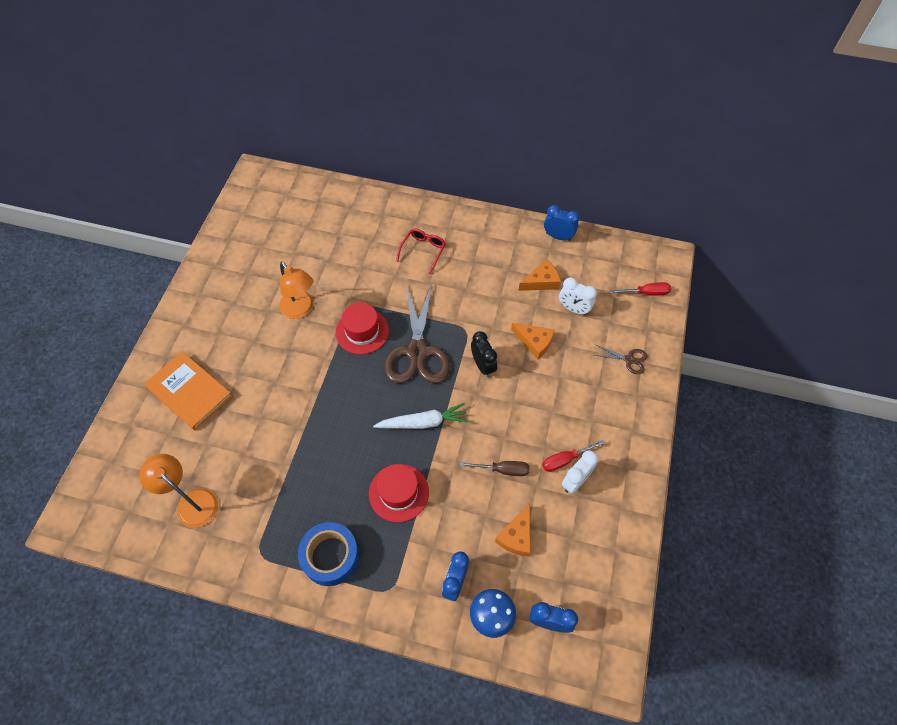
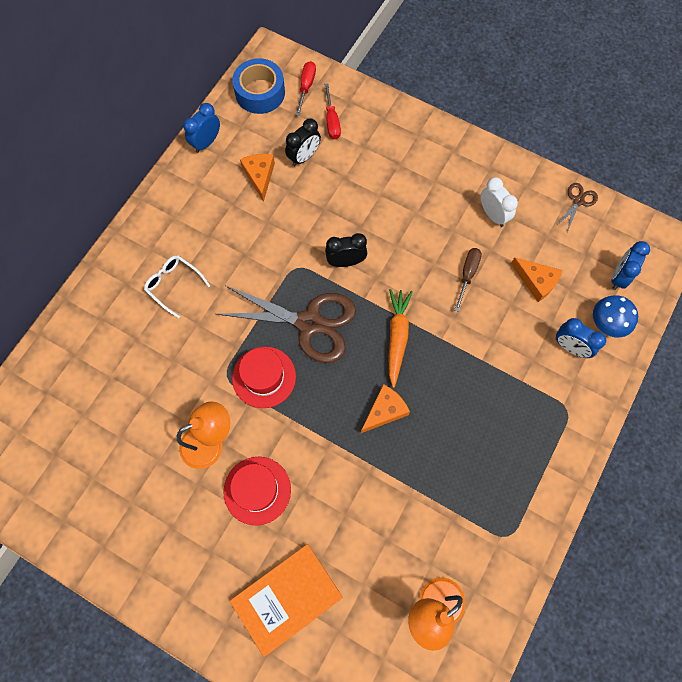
camera: 75 degrees left, 10 degrees up
(330, 556) = (524, 461): blue tape -> blue tape (260, 92)
(398, 492) = (470, 379): red hat -> red hat (257, 490)
(423, 251) = (174, 285): red glasses -> white glasses
(423, 422) = (397, 337): white carrot -> orange carrot
(534, 342) = (332, 205): orange cheese -> orange cheese (385, 411)
(565, 460) = (469, 217): red screwdriver -> red screwdriver (332, 121)
(573, 309) = (304, 157): white clock -> black clock
(629, 360) = (378, 128): brown scissors -> brown scissors (578, 201)

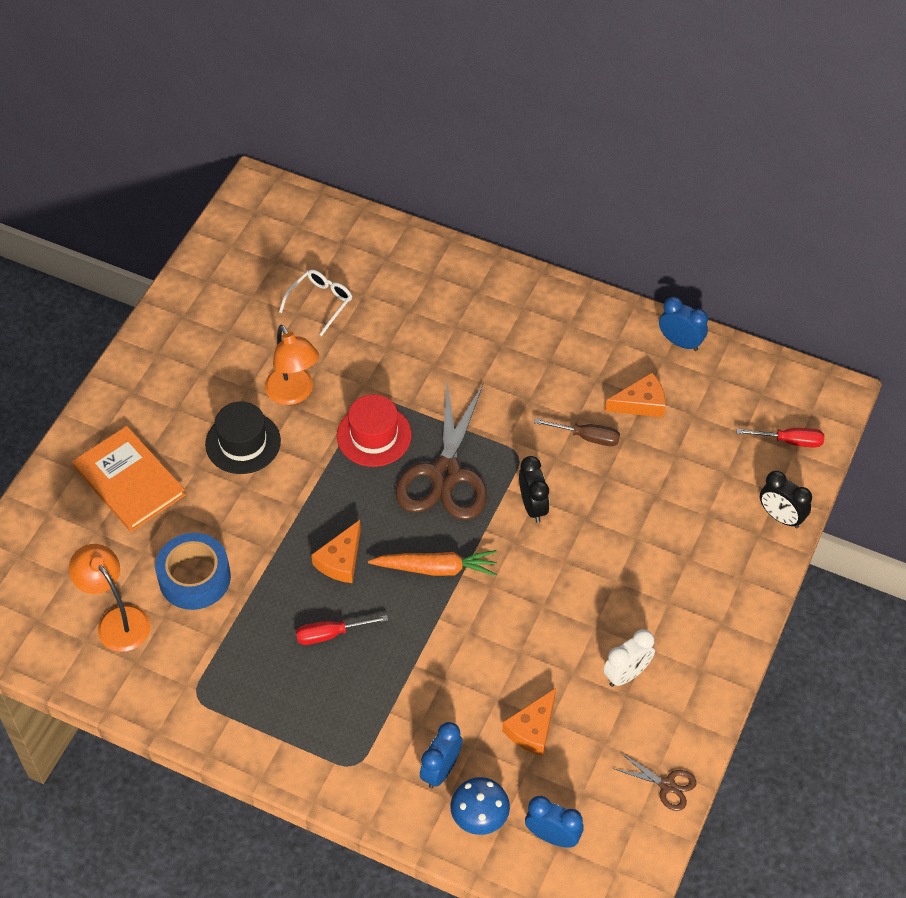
camera: 85 degrees right, 15 degrees down
(174, 285) = (479, 336): white glasses -> white glasses (320, 303)
(257, 490) = (243, 442): red hat -> black hat
(260, 92) = (769, 390): blue tape -> blue tape (194, 578)
(304, 157) = (678, 448): black clock -> black clock (780, 517)
(332, 121) = (740, 475): red screwdriver -> red screwdriver (330, 634)
(385, 411) = (341, 560): orange cheese -> orange cheese turned 75 degrees clockwise
(467, 275) = (532, 645): brown screwdriver -> brown screwdriver (587, 437)

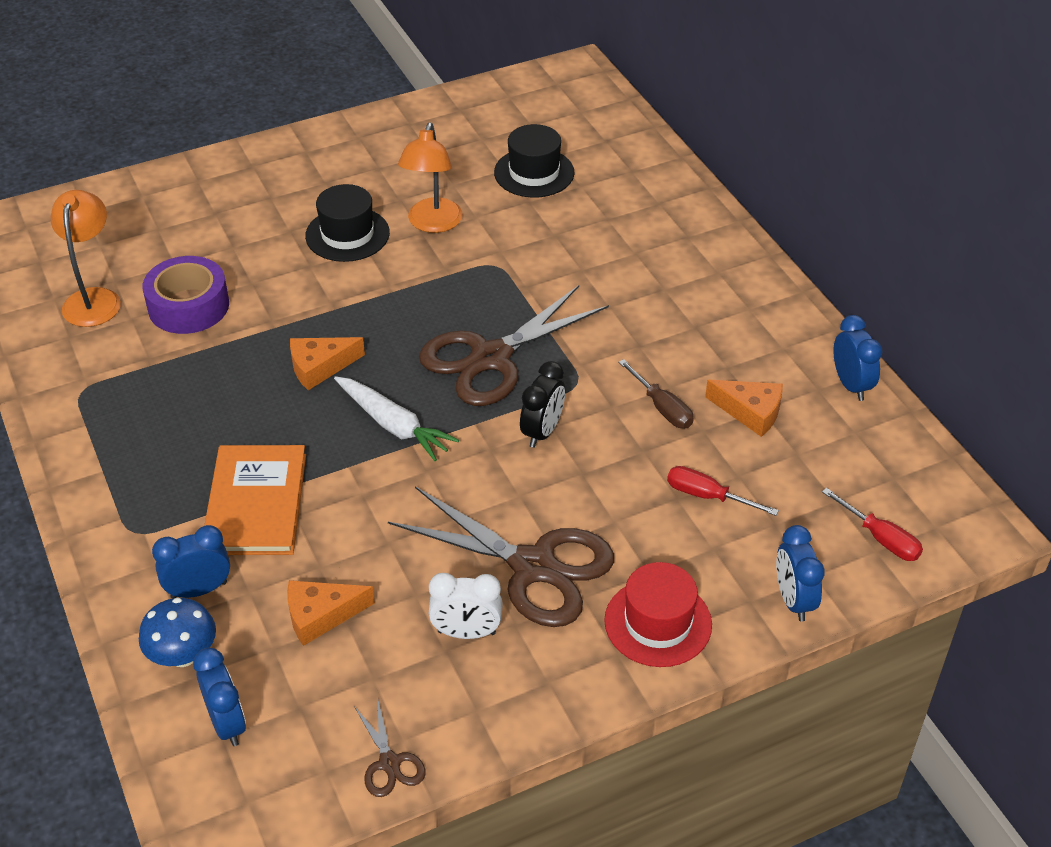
camera: 40 degrees right, 10 degrees down
(129, 481) = (227, 210): orange book -> orange book (256, 503)
(194, 578) = (188, 306): blue tape -> purple tape
(320, 303) = (534, 173): white glasses -> black hat
(330, 634) = (241, 417): red screwdriver -> red screwdriver (707, 496)
(374, 435) = (463, 292): red hat -> red hat (658, 622)
(436, 568) = (393, 425): orange carrot -> white carrot
(620, 603) = (533, 566): none -> brown scissors
(780, 517) = (793, 600): black clock -> blue clock

